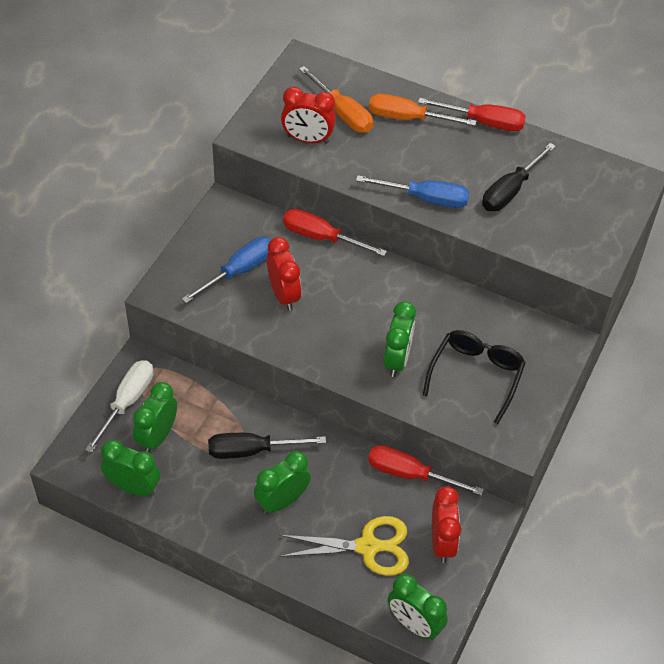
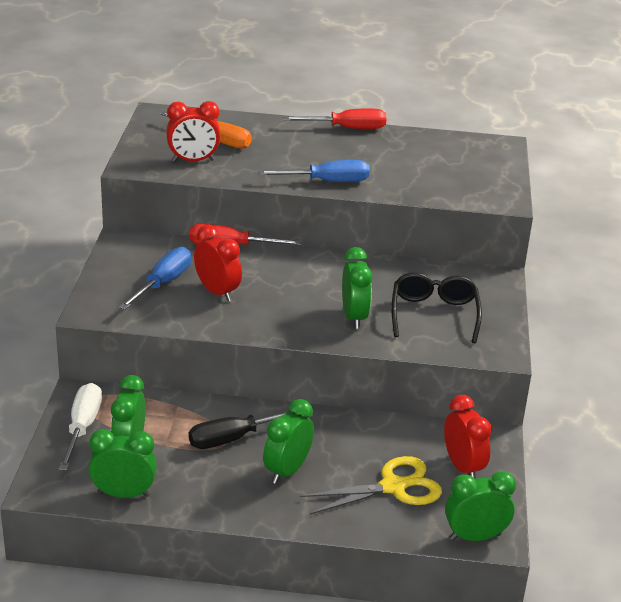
camera: 20 degrees left, 20 degrees down
(407, 118) = (277, 135): orange screwdriver -> none
(410, 474) = (401, 423): red screwdriver -> none
(414, 624) = (475, 537): green clock -> green clock turned 150 degrees clockwise
(510, 191) = (399, 166): black screwdriver -> none

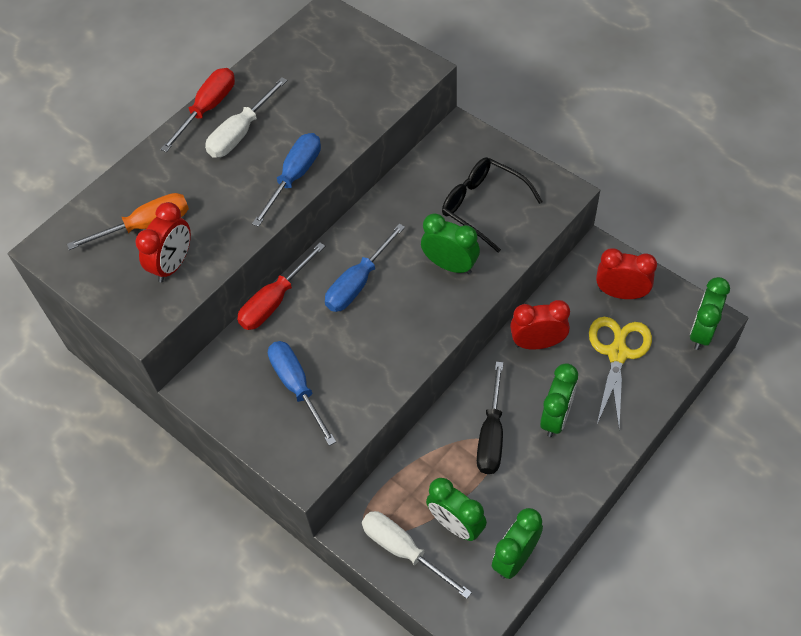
camera: 50 degrees left, 25 degrees up
(217, 292) = (342, 349): red clock -> red clock (537, 343)
(287, 471) = (556, 417): green clock -> green clock turned 135 degrees counterclockwise
(288, 278) = (358, 283): none -> blue screwdriver
(341, 148) = (240, 133): none -> white screwdriver

